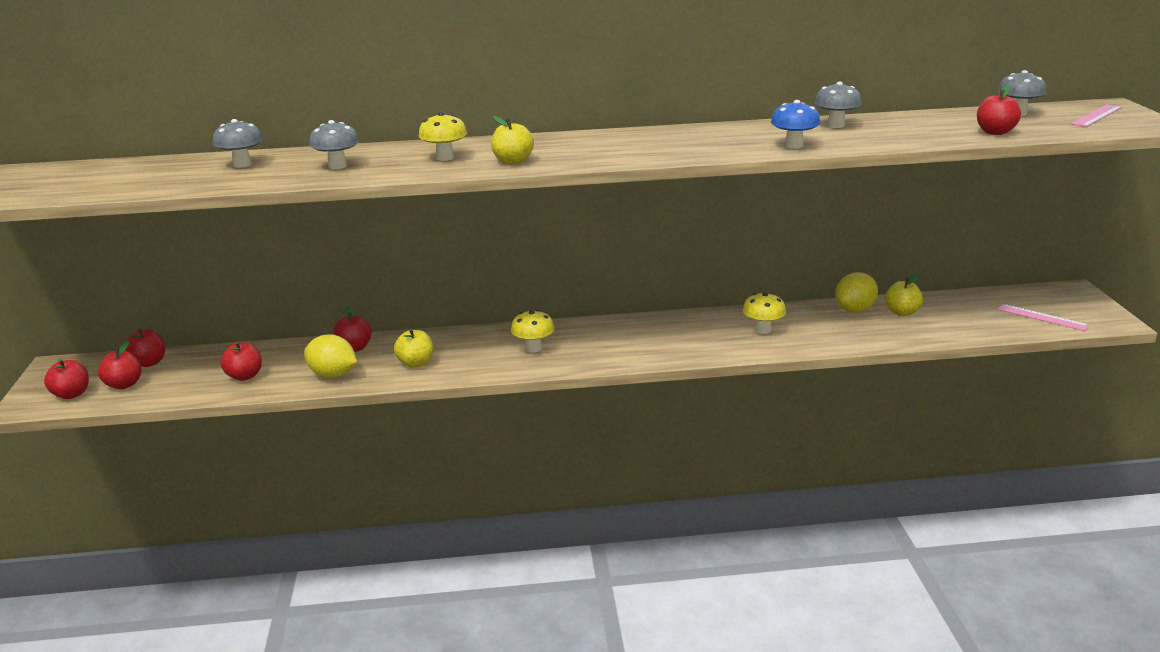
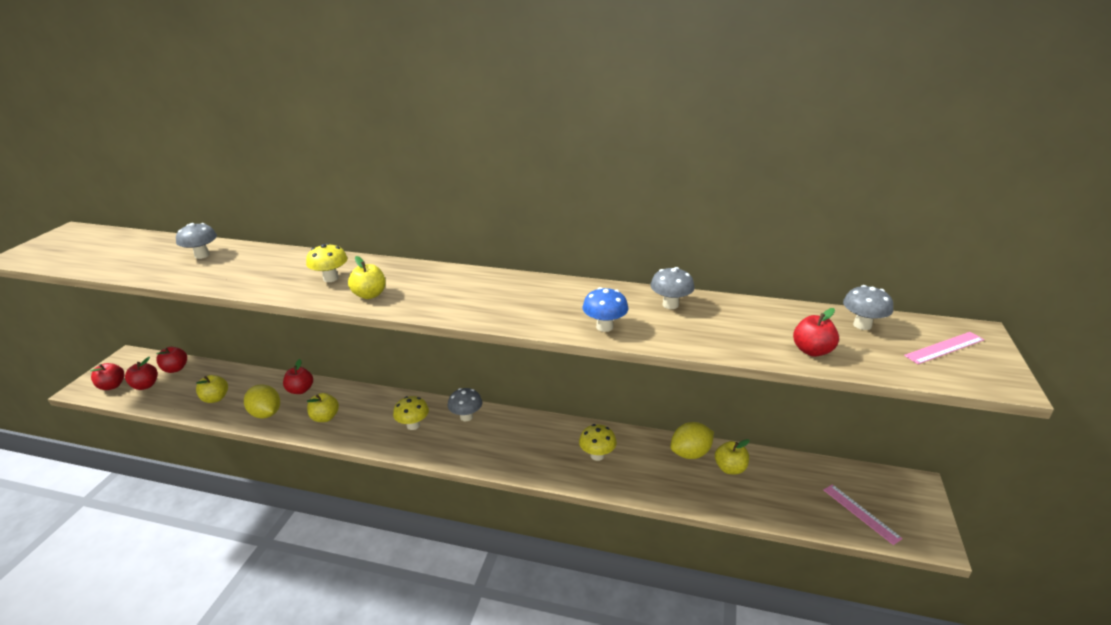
camera: 20 degrees right, 5 degrees up
(244, 376) = (215, 398): red apple -> yellow apple
(337, 166) = (253, 271): grey mushroom -> grey mushroom (466, 417)

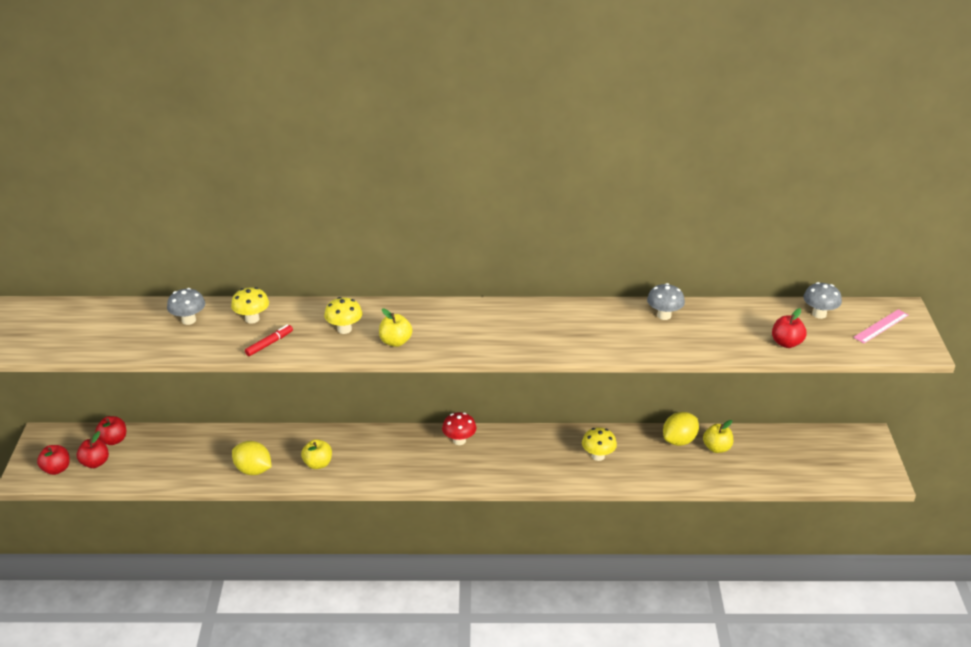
camera: 15 degrees left, 5 degrees up
(215, 398) = (186, 464): yellow apple -> none
(251, 282) = (269, 344): none -> red marker
(300, 390) = (272, 441): red apple -> none
(413, 425) = (411, 457): yellow mushroom -> yellow mushroom (252, 319)
(466, 417) = (459, 440): grey mushroom -> red mushroom
(604, 327) = (619, 344): blue mushroom -> none
(861, 513) = (829, 466): pink ruler -> none

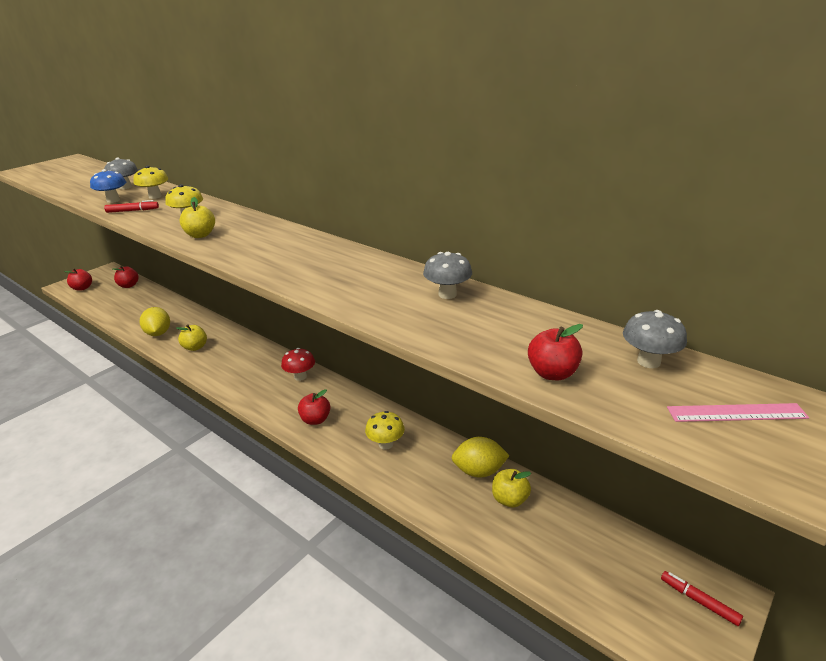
camera: 40 degrees right, 5 degrees down
(95, 463) = (101, 293): red apple -> red apple (315, 420)
(217, 340) = (113, 200): none -> blue mushroom
(859, 447) = (699, 601): none -> red marker

